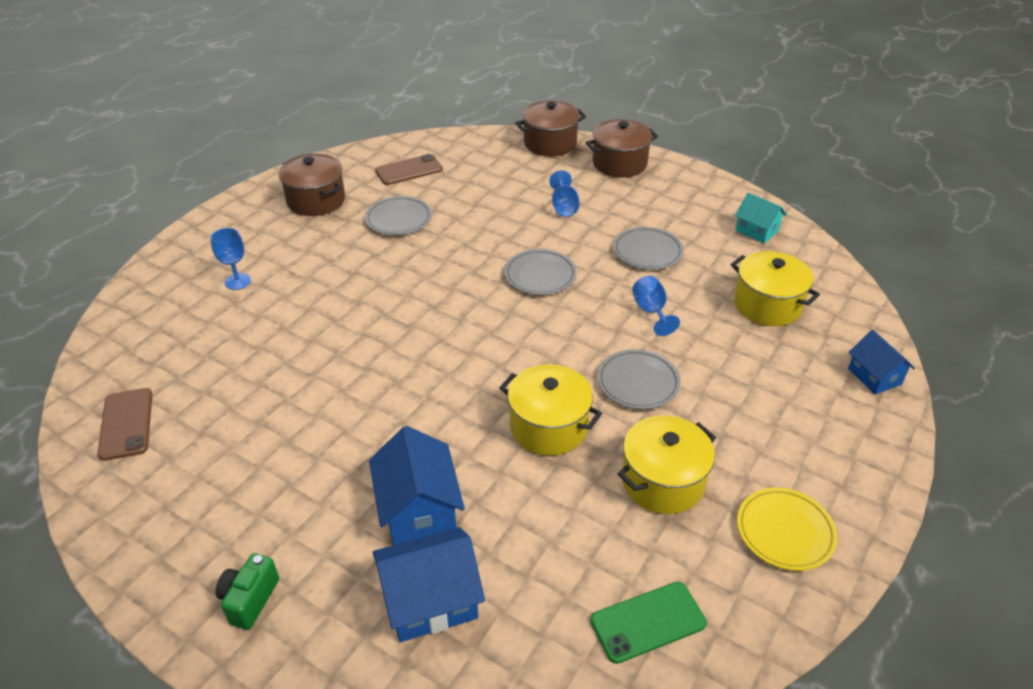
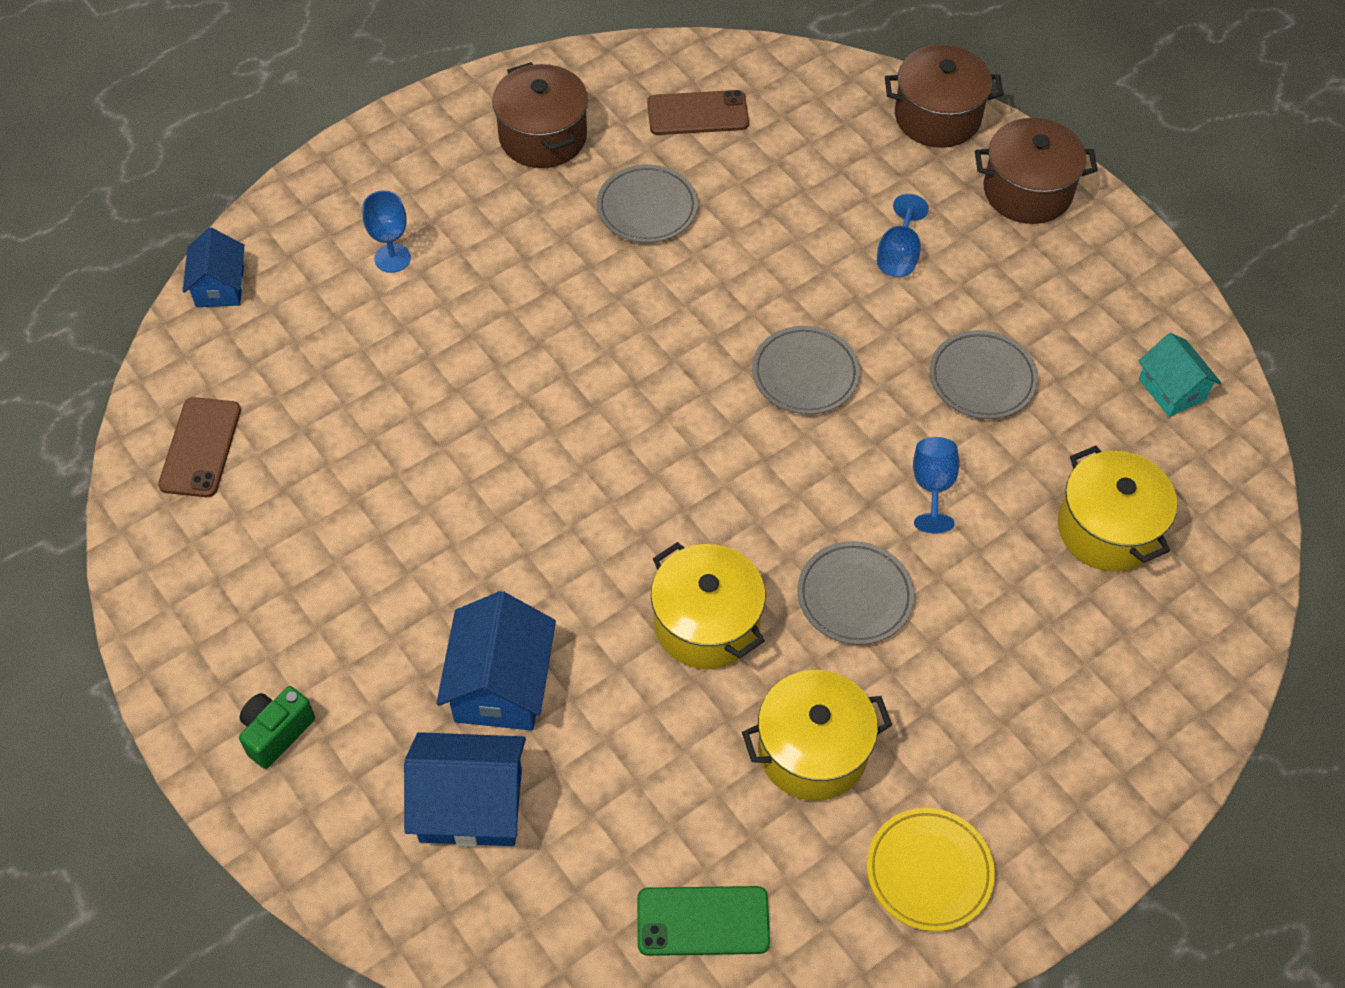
camera: 20 degrees right, 15 degrees up
(874, 376) = (1190, 696): blue house -> blue house (219, 286)

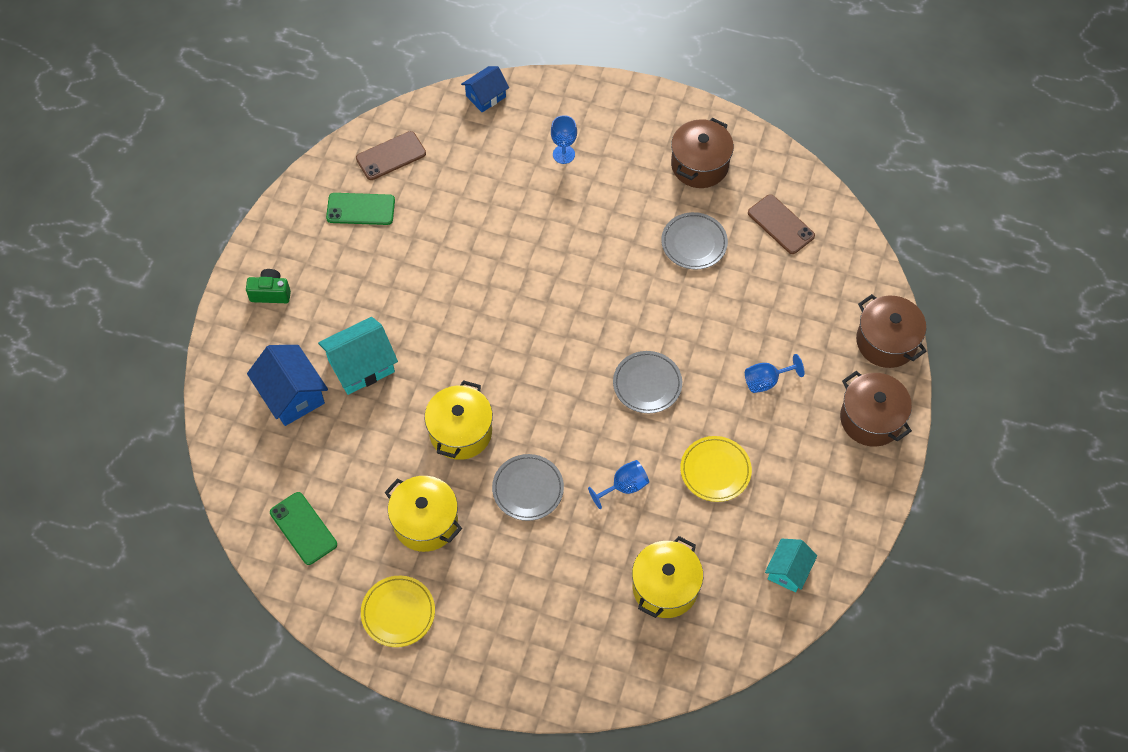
camera: 55 degrees right, 5 degrees up
(249, 534) = (360, 209): none -> green phone
(500, 685) = (361, 366): blue house -> turquoise house
(982, 379) = (715, 470): grey plate -> yellow plate

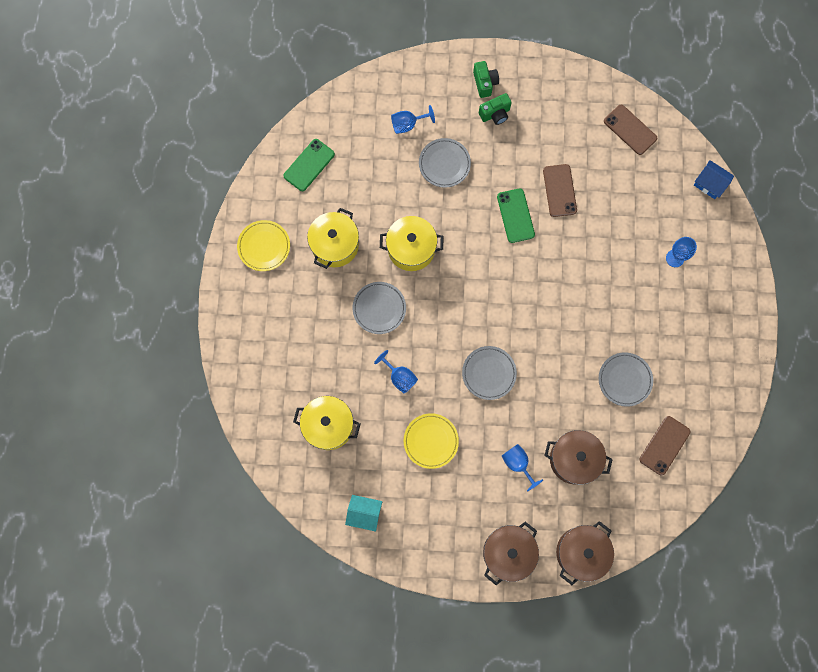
camera: 75 degrees right, 15 degrees up
(292, 395) = (408, 124): blue house -> blue goblet
(316, 292) = (495, 114): none -> green camera
(360, 209) = (575, 122): green phone -> green phone (515, 215)
(361, 366) = (444, 164): turquoise house -> grey plate
(441, 248) = (559, 190): none -> brown phone
(699, 165) = (700, 367): brown pot -> brown pot (574, 459)

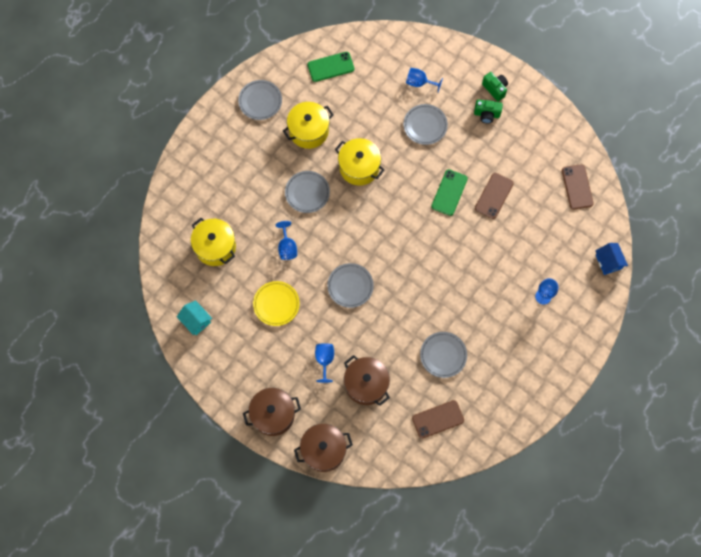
camera: 35 degrees right, 5 degrees down
(264, 246) = (260, 101): yellow plate -> grey plate
(485, 83) = (495, 89): green camera -> green camera turned 60 degrees counterclockwise

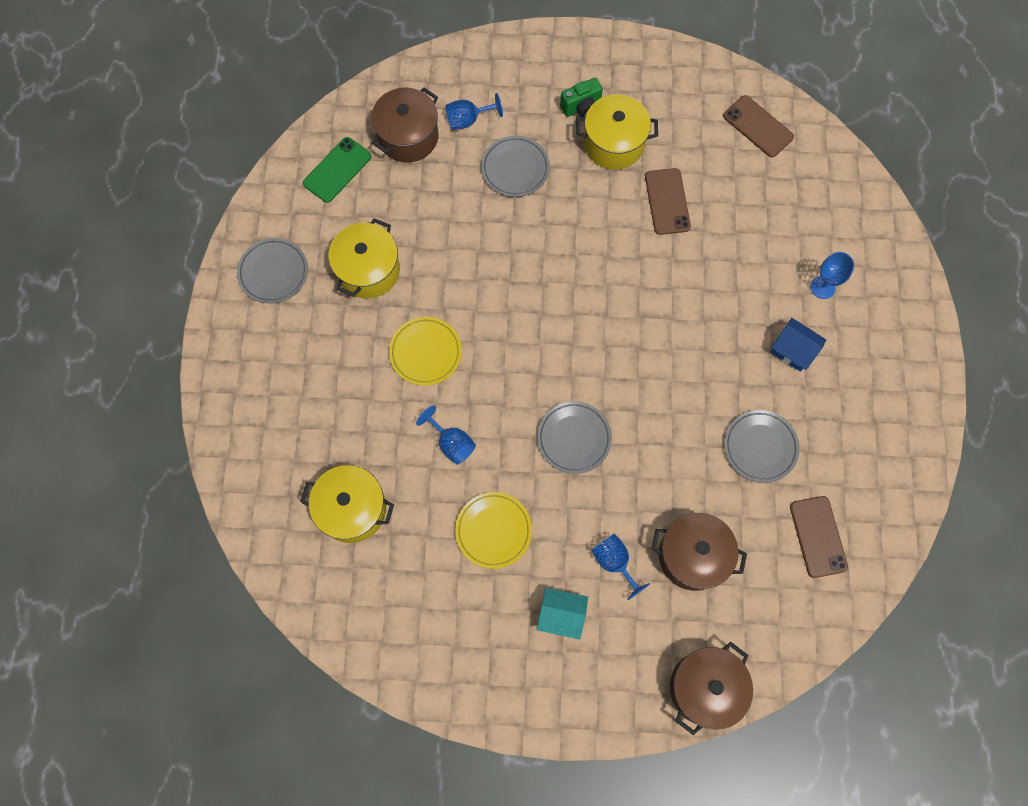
camera: 35 degrees left, 0 degrees up
(196, 321) = (399, 631): turquoise house -> turquoise house (561, 615)
(273, 414) = (601, 688): brown pot -> brown pot (408, 137)
(307, 193) = (425, 352): grey plate -> yellow plate
(359, 167) = (470, 275): yellow pot -> yellow pot (614, 144)
(438, 419) = (818, 536): brown phone -> brown phone turned 45 degrees counterclockwise
(449, 192) = (609, 233): green phone -> none
(495, 89) = (568, 70): green camera -> none
(608, 262) = (865, 193): blue house -> blue house (793, 350)

